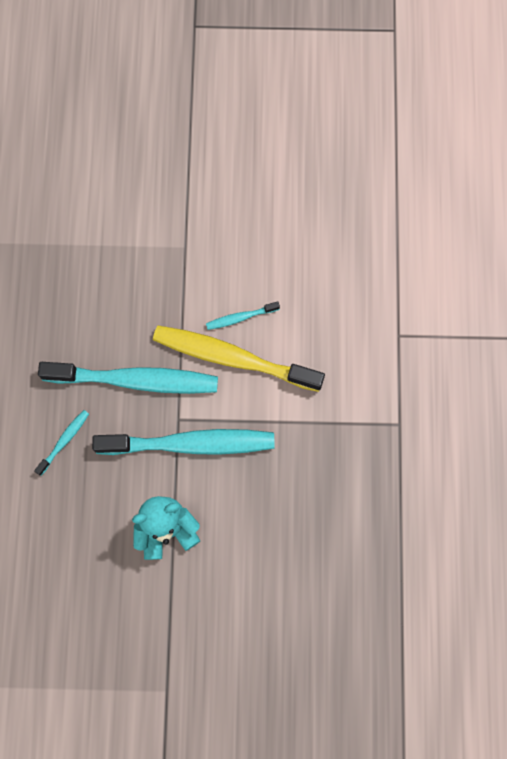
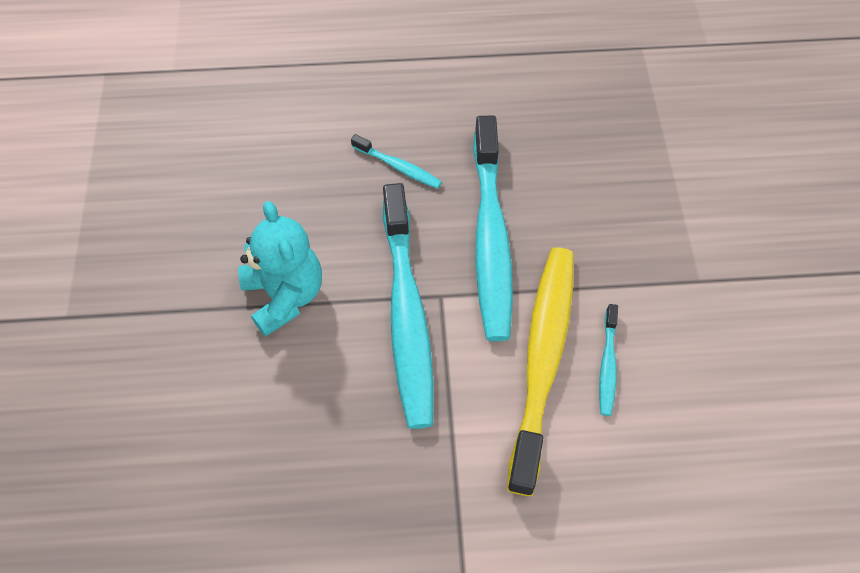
camera: 85 degrees right, 15 degrees down
(240, 317) = (607, 365): turquoise toothbrush -> turquoise toothbrush turned 150 degrees counterclockwise

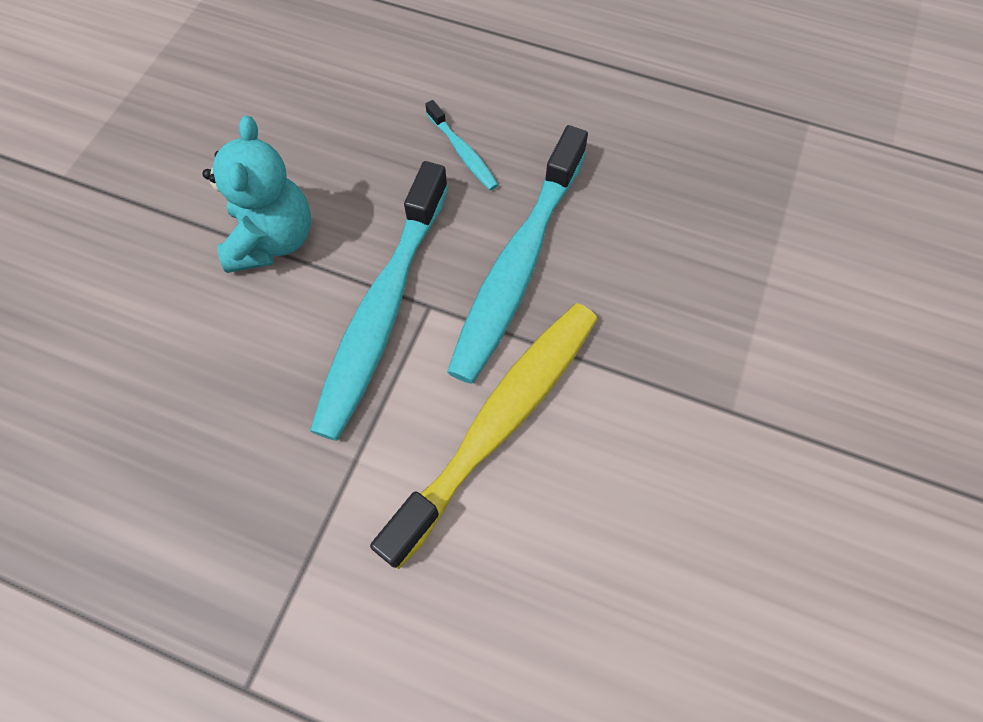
camera: 25 degrees right, 5 degrees up
(607, 365) = (569, 461): turquoise toothbrush -> none

